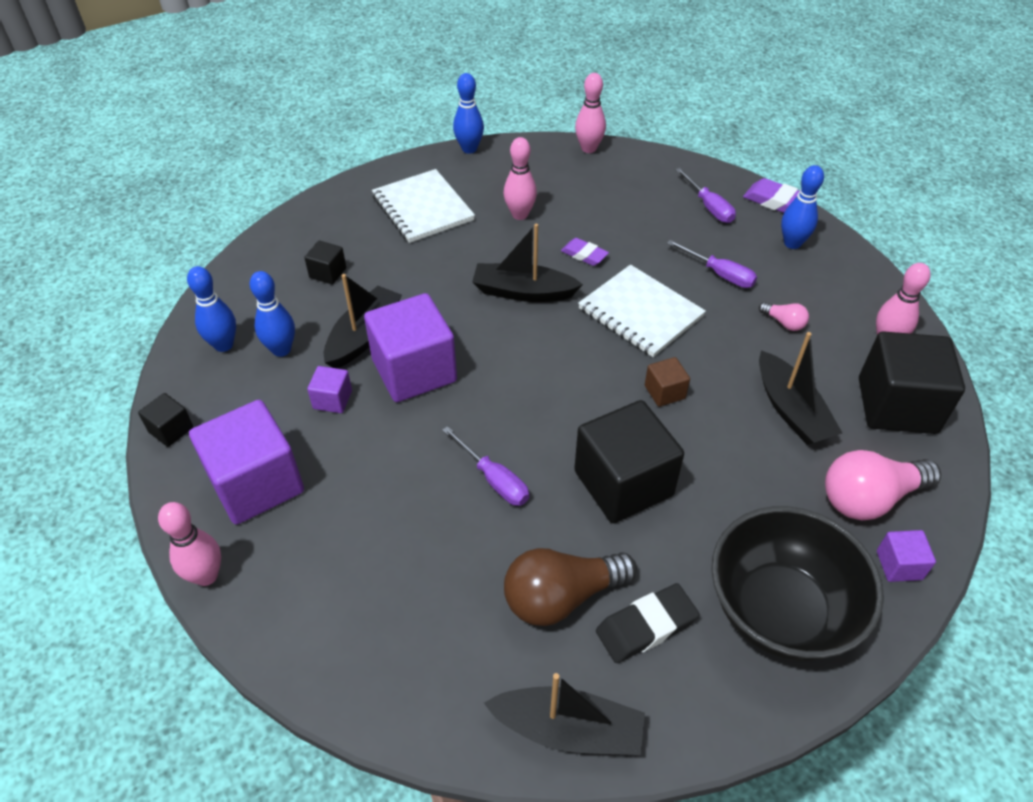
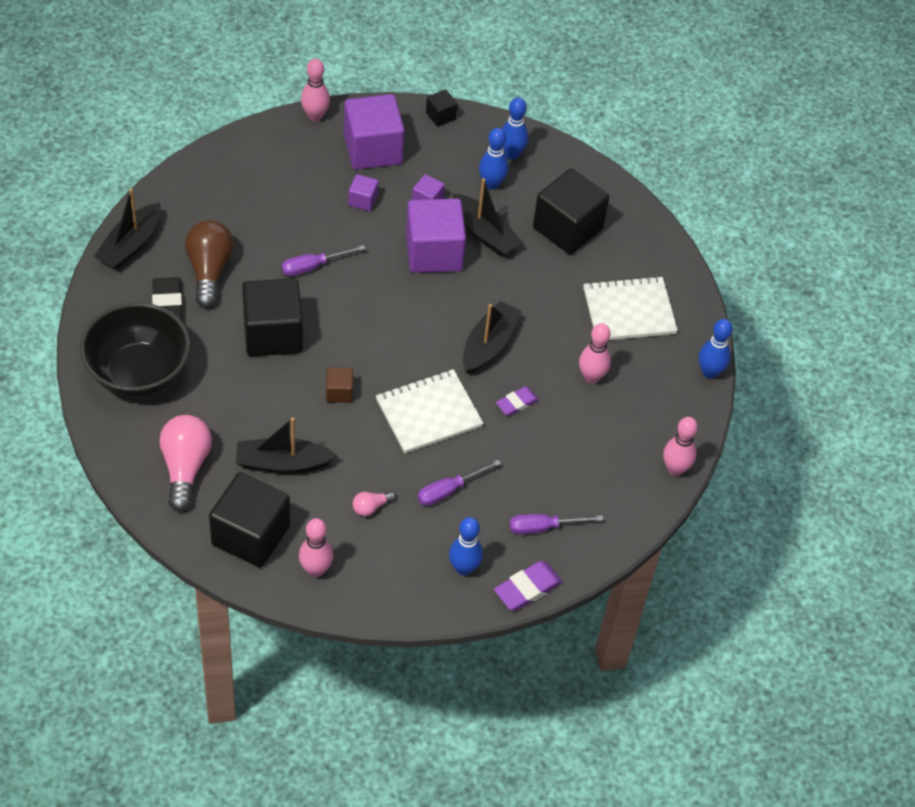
camera: 105 degrees right, 5 degrees up
(328, 273) = (567, 228): black cube -> black cube, size x2.17
(899, 565) = (130, 454): purple cube -> purple cube (363, 200)

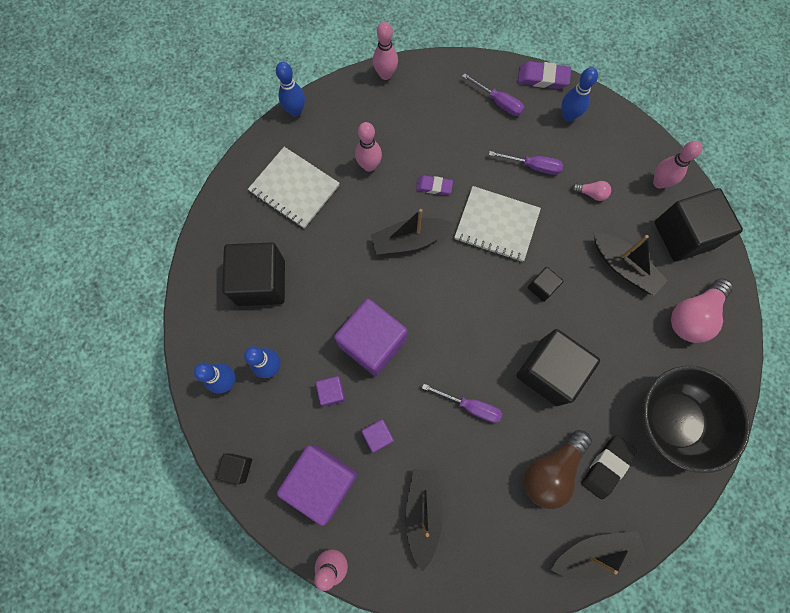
camera: 130 degrees left, 20 degrees up
(339, 392) = (542, 287): brown cube -> black cube
(484, 233) = (321, 328): black boat -> black boat (423, 512)

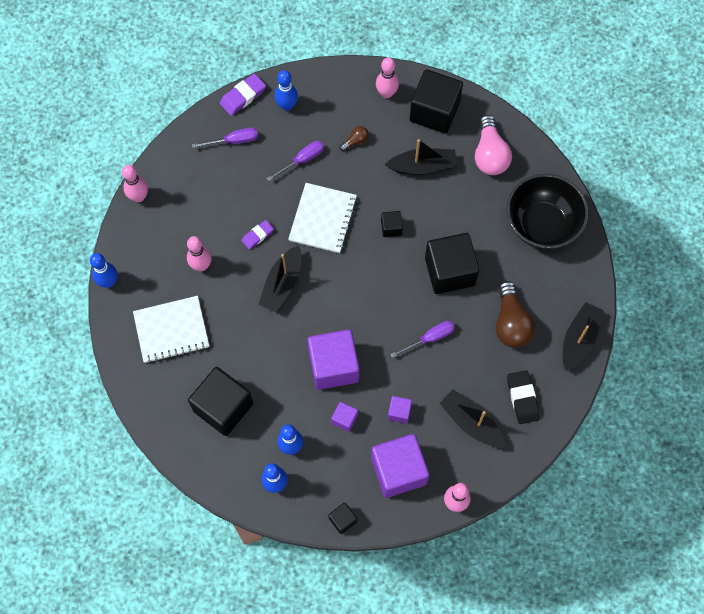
camera: 50 degrees left, 5 degrees down
(496, 225) = (323, 219): white notebook -> white notebook turned 45 degrees counterclockwise
(591, 193) = (355, 141): pink light bulb -> brown light bulb
(606, 466) = (536, 288): black eraser -> black eraser (522, 398)

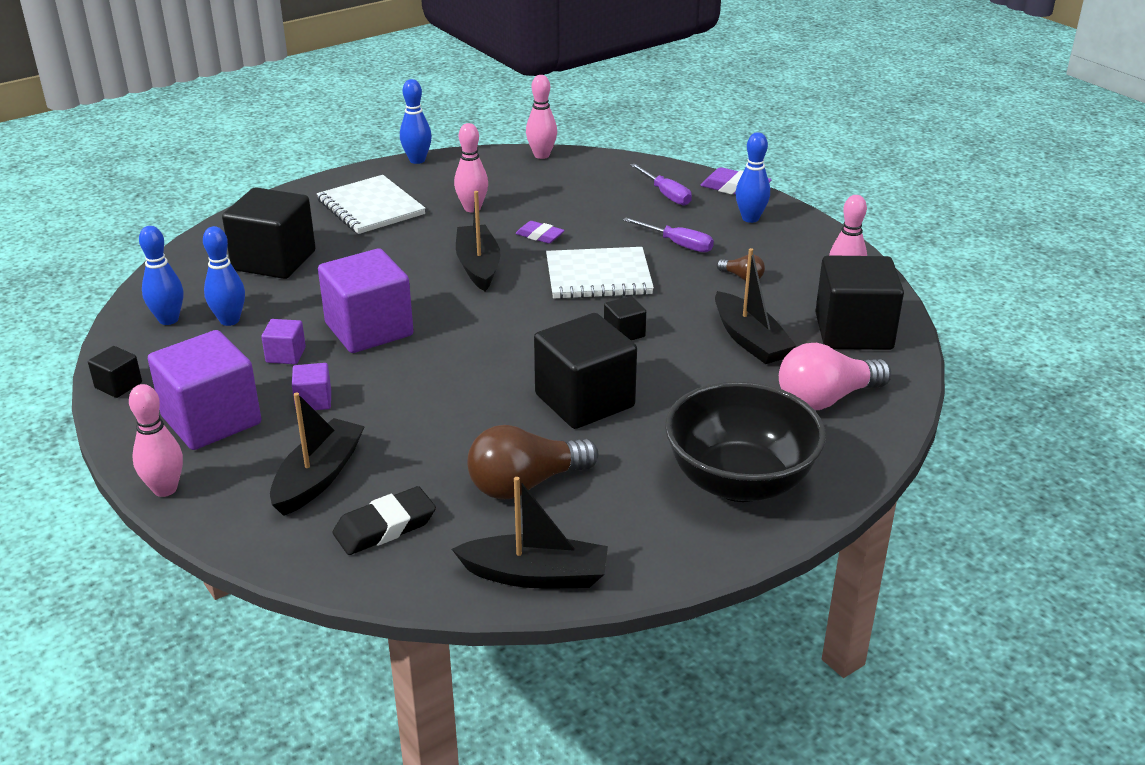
camera: 70 degrees right, 35 degrees down
(282, 284) = (478, 266): black boat -> black boat turned 75 degrees clockwise
(429, 338) = (454, 404): purple screwdriver -> none

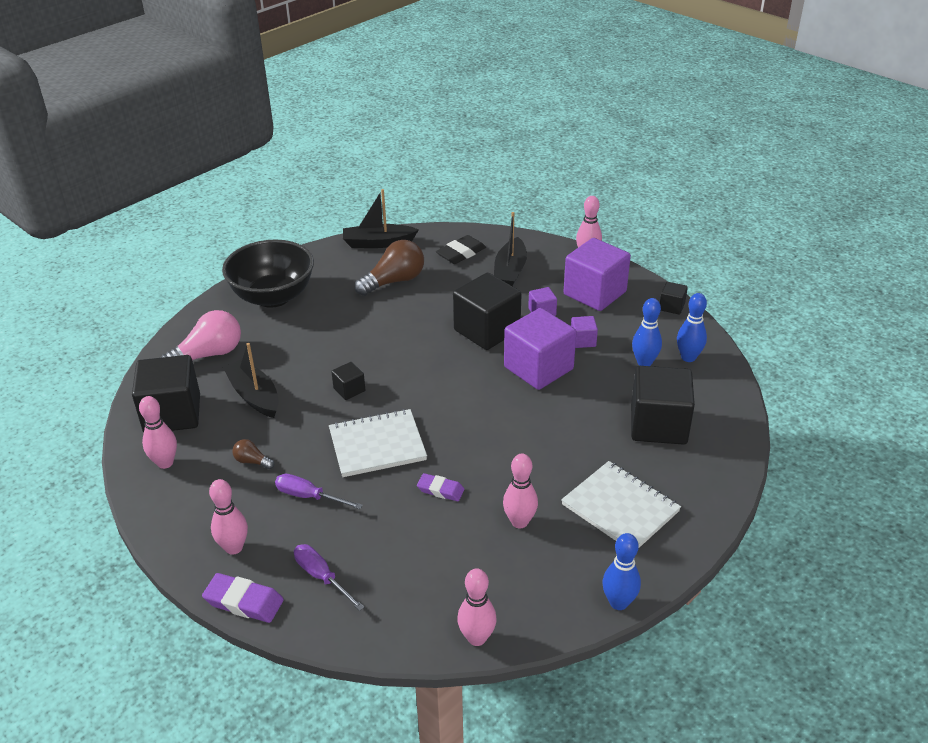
camera: 170 degrees right, 5 degrees up
(478, 266) = (483, 443): black boat -> none
(584, 401) = (370, 333): black cube -> black cube (487, 330)
(750, 218) = (234, 547): blue bowling pin -> pink bowling pin

